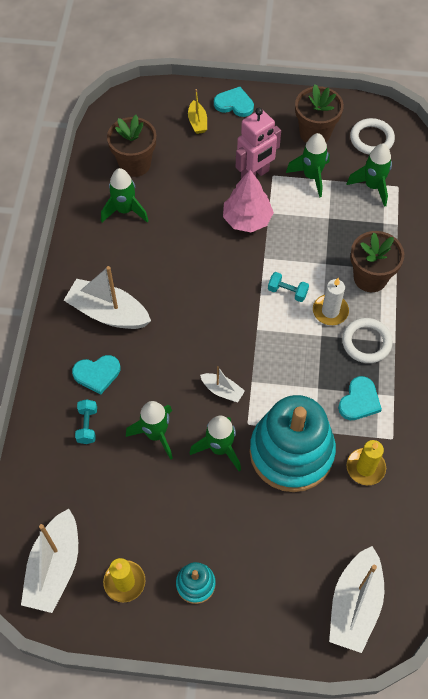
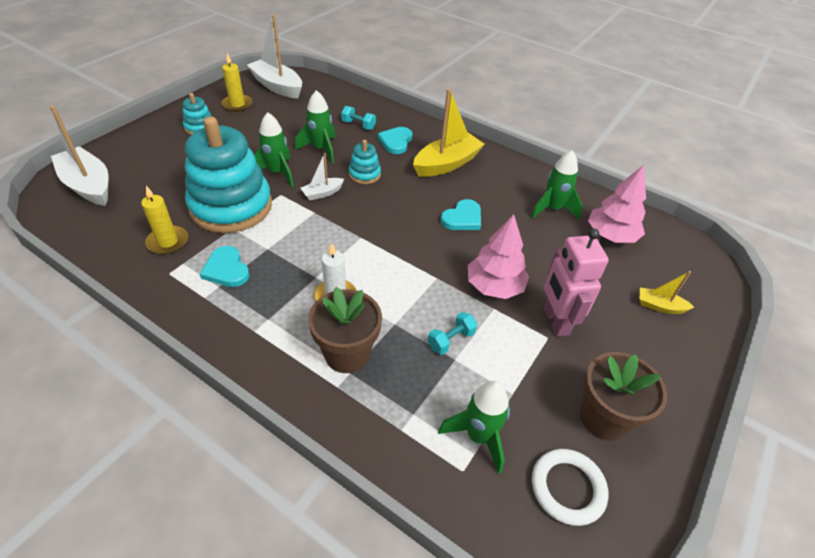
camera: 115 degrees right, 15 degrees down
(108, 313) = (446, 164): white boat -> yellow boat
(135, 164) = (611, 235): brown flower pot -> pink tree
(171, 372) = (364, 174): none -> turquoise stacking toy
(234, 104) = (683, 354): turquoise heart -> turquoise heart (462, 218)
(287, 292) = (383, 276): turquoise dumbbell -> turquoise dumbbell (451, 340)
(311, 176) = (528, 374): green rocket -> none
(366, 342) = (277, 307): white ring -> none

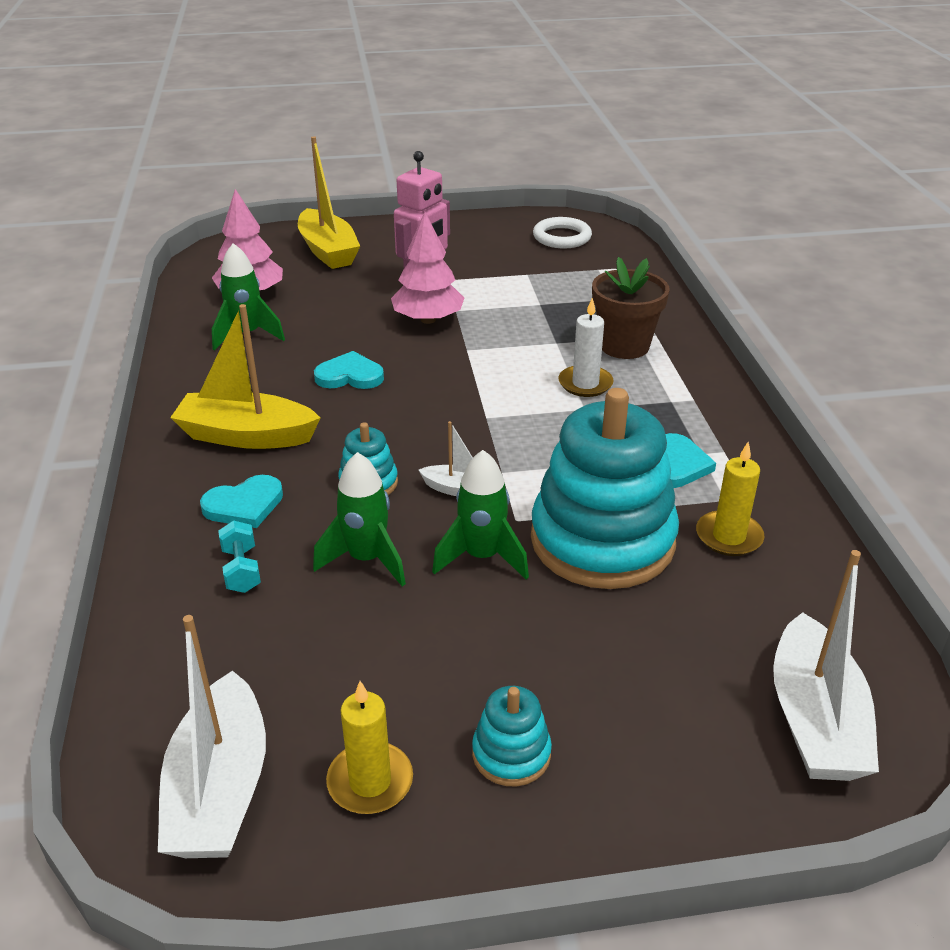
camera: 130 degrees left, 10 degrees down
(451, 340) = (525, 313): turquoise dumbbell -> none
(478, 436) = (583, 272): green rocket -> none
(603, 418) = (487, 241): brown flower pot -> none
(659, 306) = (328, 251): yellow boat -> yellow boat, size x1.97

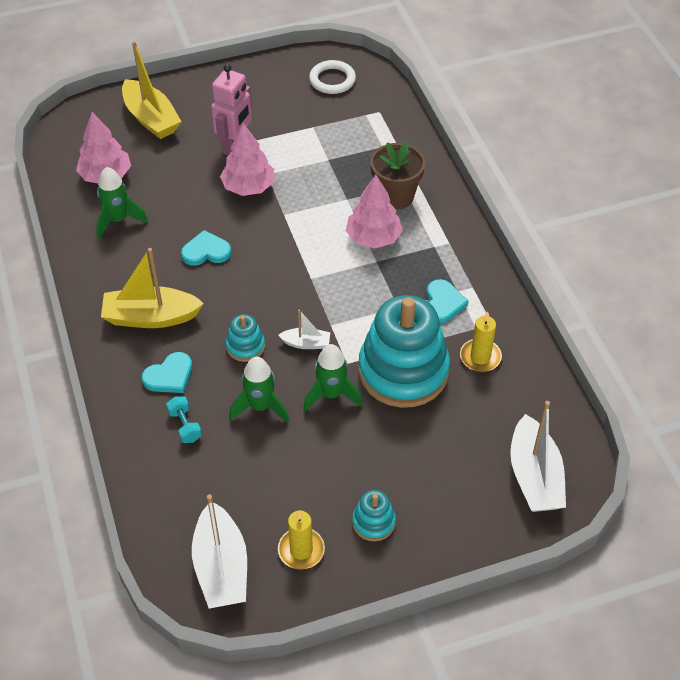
camera: 10 degrees left, 15 degrees up
(585, 384) = (373, 237): white candle -> pink tree

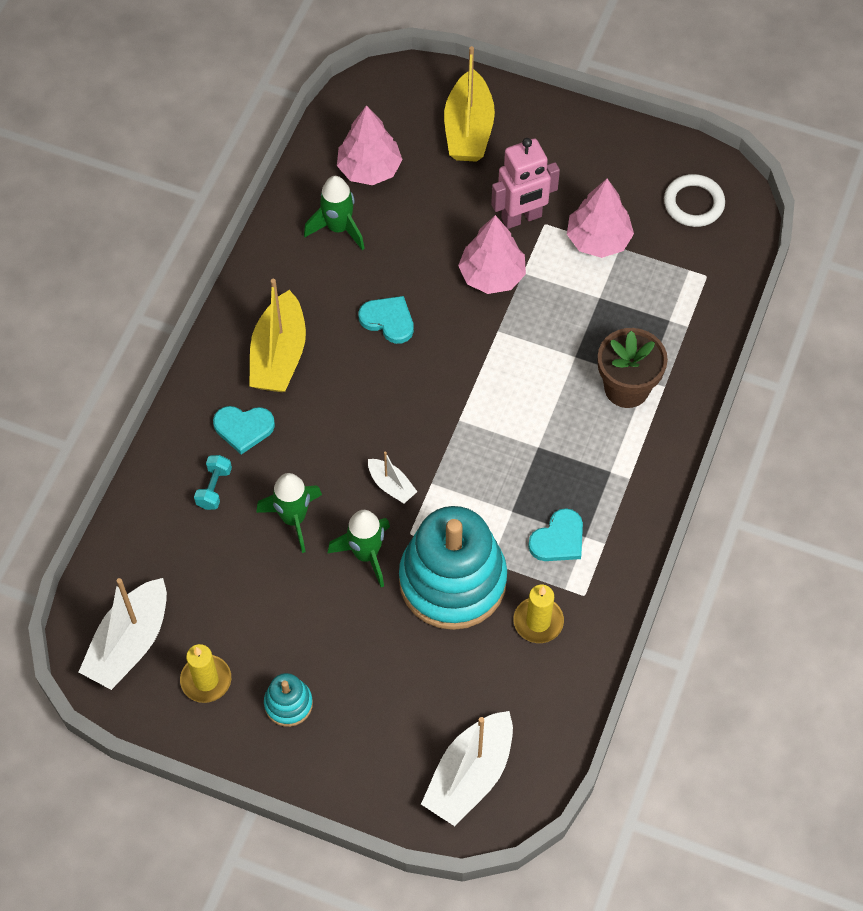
camera: 40 degrees right, 10 degrees up
(151, 317) = (279, 355): yellow boat -> yellow boat turned 120 degrees counterclockwise
(245, 346) = (335, 448): turquoise stacking toy -> none
(373, 237) = (560, 419): pink tree -> pink tree (598, 239)

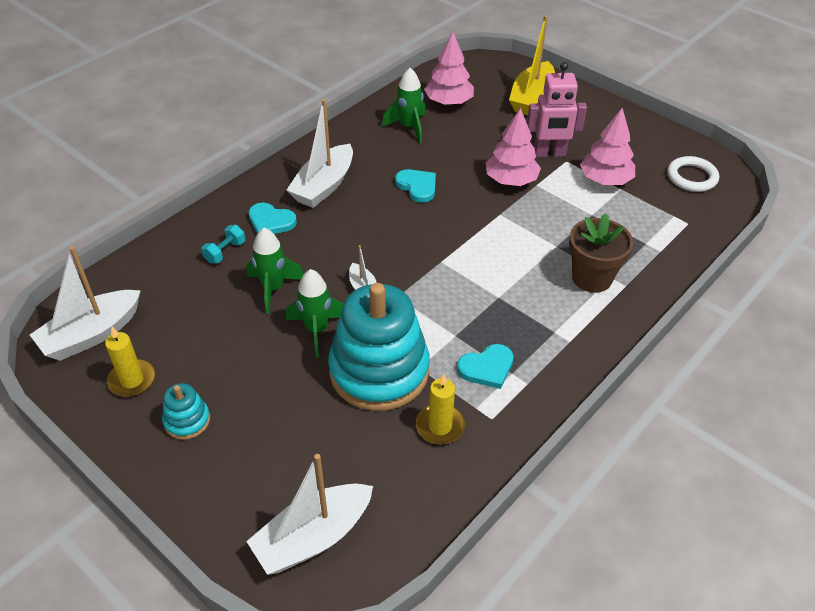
camera: 20 degrees right, 15 degrees down
(279, 355) = (324, 186): yellow boat -> white boat

